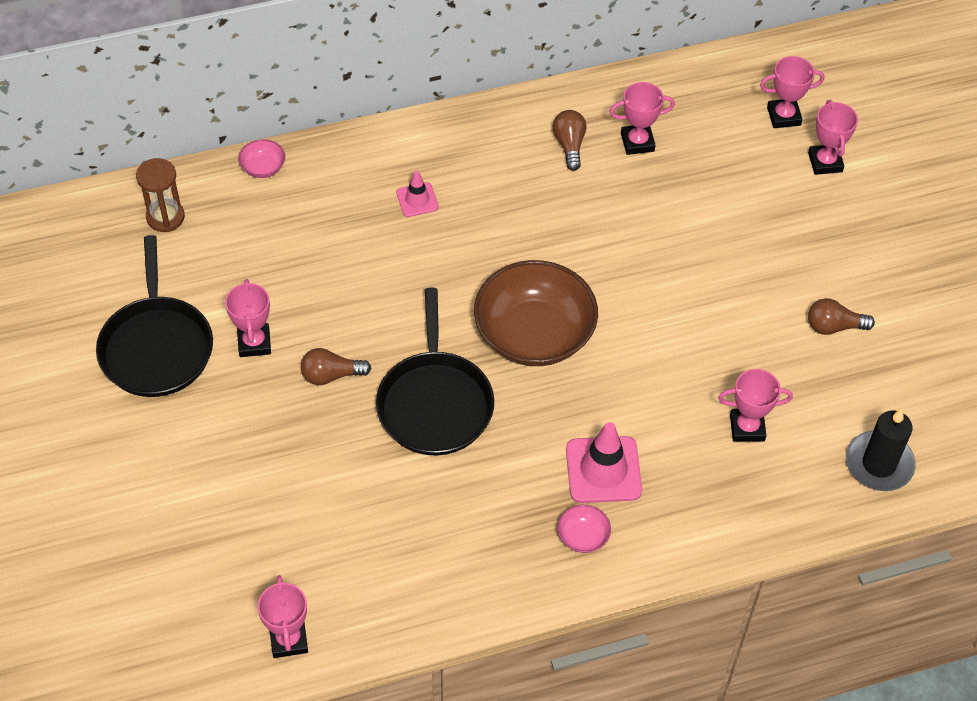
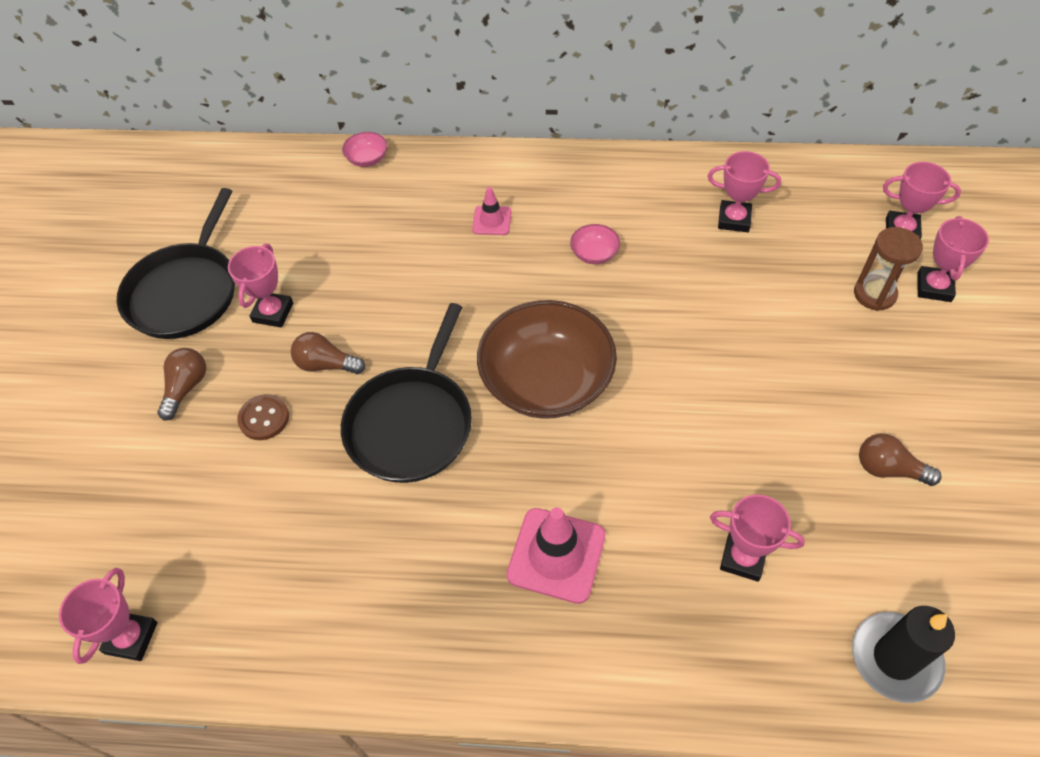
camera: 25 degrees right, 0 degrees up
(165, 217) = (260, 180): brown hourglass -> brown hourglass (874, 294)
(300, 437) = (264, 418): none -> brown button
(569, 145) = (663, 206): brown light bulb -> brown light bulb (186, 388)
(583, 536) = (499, 628): pink bowl -> pink bowl (594, 254)

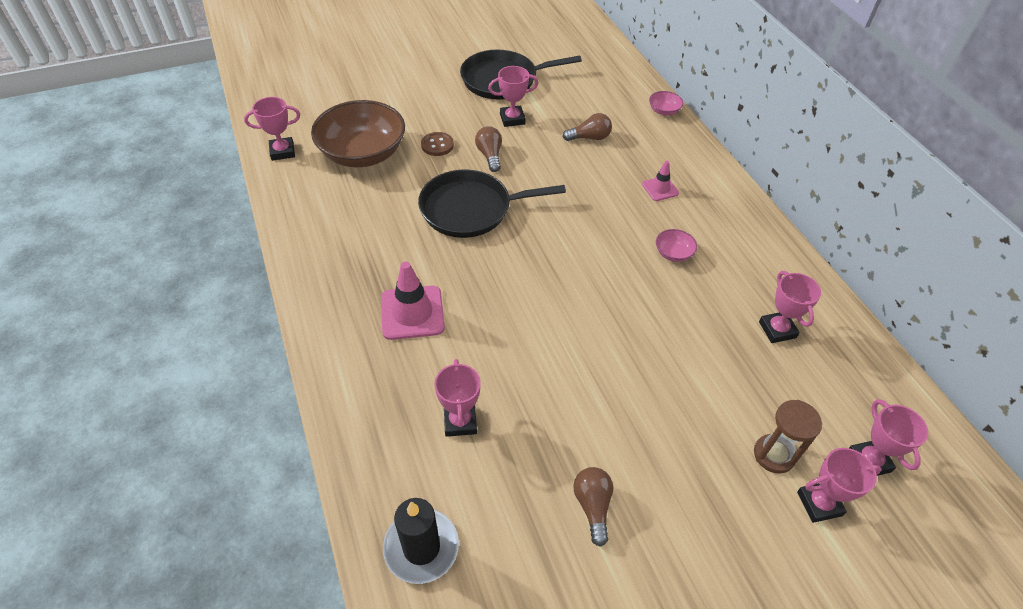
camera: 60 degrees right, 5 degrees down
(186, 388) = (439, 107): brown light bulb -> brown light bulb (589, 137)
(546, 381) = (543, 263): brown bowl -> brown bowl (363, 153)

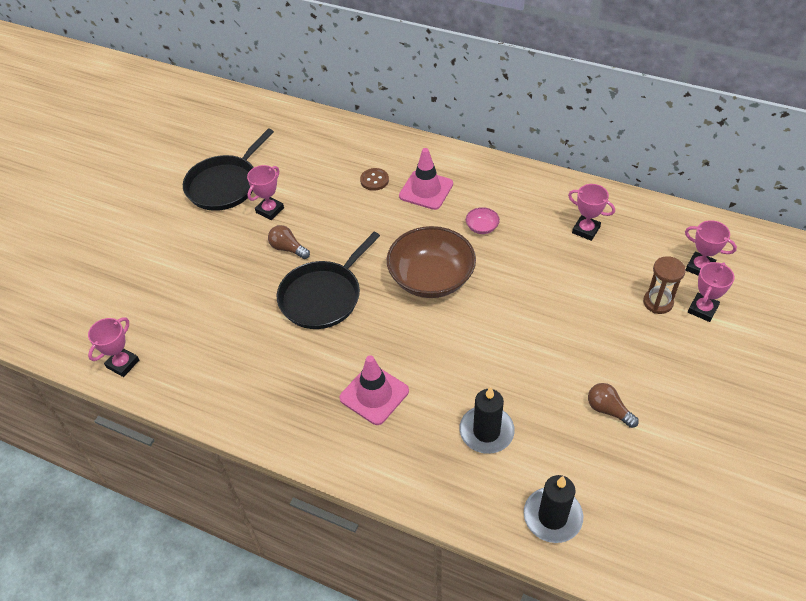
camera: 40 degrees left, 0 degrees up
(363, 153) = (191, 317): brown bowl -> brown bowl (431, 278)
(437, 145) = (240, 269): brown button -> brown button (374, 180)
(460, 421) = (486, 431): pink trophy -> black candle
(589, 137) = (340, 186): brown light bulb -> none
(660, 189) = (426, 190): pink traffic cone -> pink traffic cone, size x1.77
(664, 111) = (365, 132): pink bowl -> none

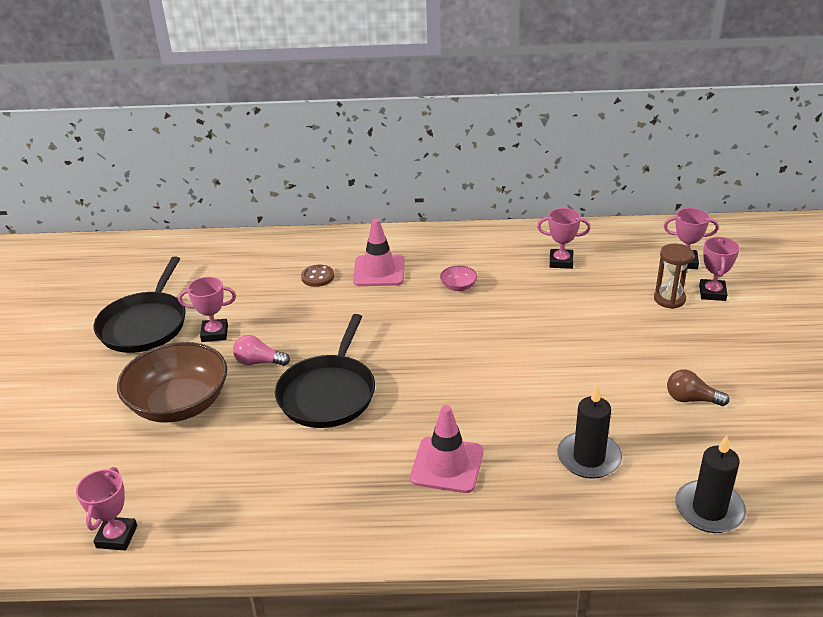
camera: 25 degrees left, 15 degrees down
(270, 210) = (214, 333): pink trophy -> pink trophy turned 75 degrees clockwise
(288, 249) = (259, 362): brown light bulb -> pink light bulb
(431, 278) = (436, 343): brown bowl -> brown bowl (179, 404)

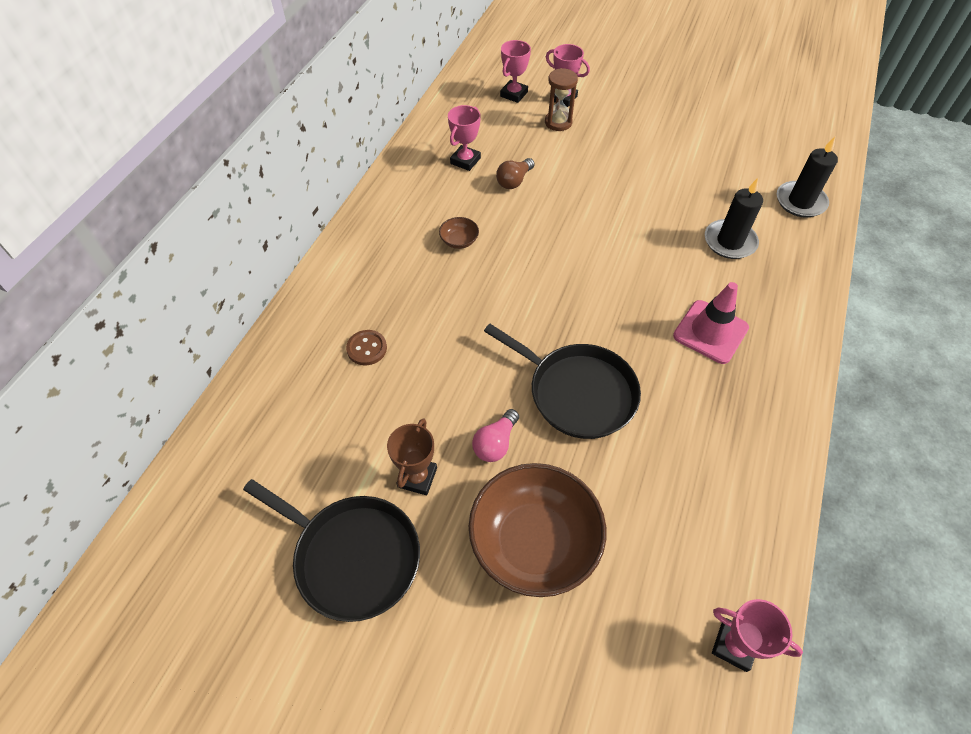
camera: 70 degrees left, 20 degrees up
(214, 333) = (417, 477): pink trophy -> brown trophy
(379, 271) = (392, 292): pink traffic cone -> none
(458, 286) = (459, 241): pink bowl -> brown bowl
(691, 399) = (684, 162): brown light bulb -> brown light bulb (514, 181)

